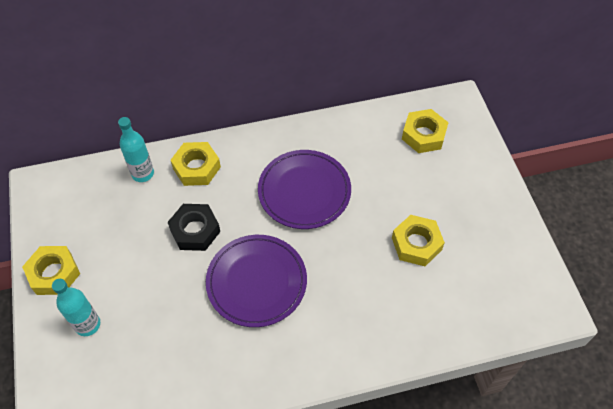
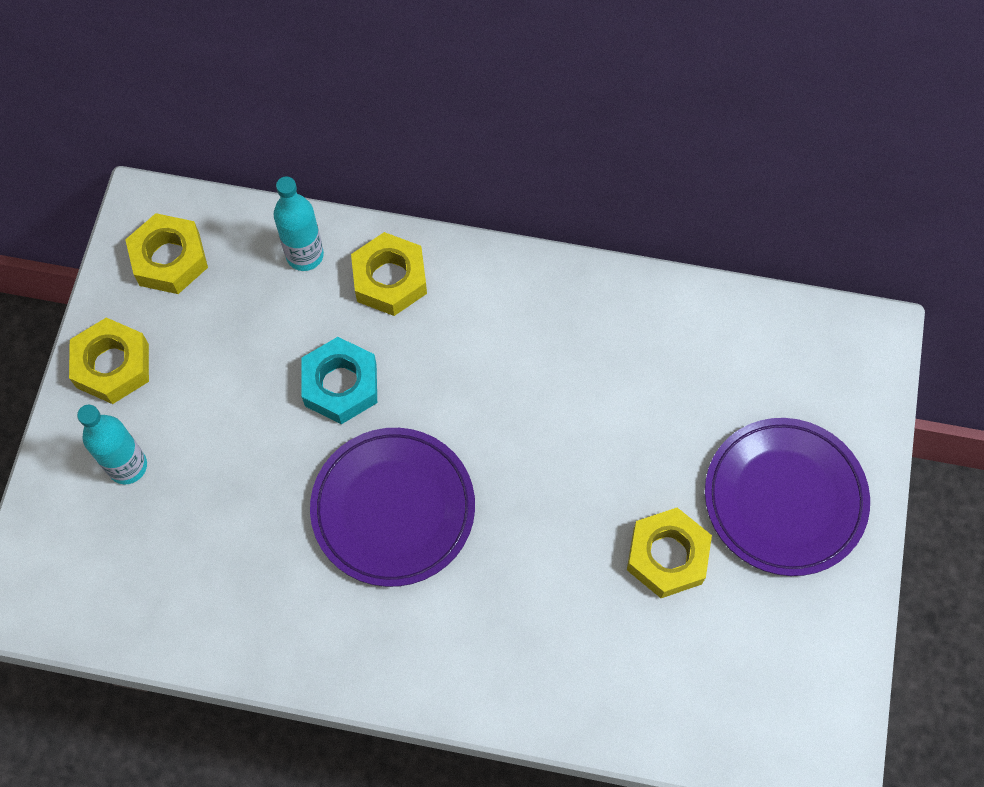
camera: 25 degrees right, 10 degrees up
(195, 230) = (341, 385): black nut -> turquoise nut
(304, 191) = (536, 391): purple plate -> purple plate (784, 499)
(423, 135) = (780, 374): yellow nut -> yellow nut (169, 259)

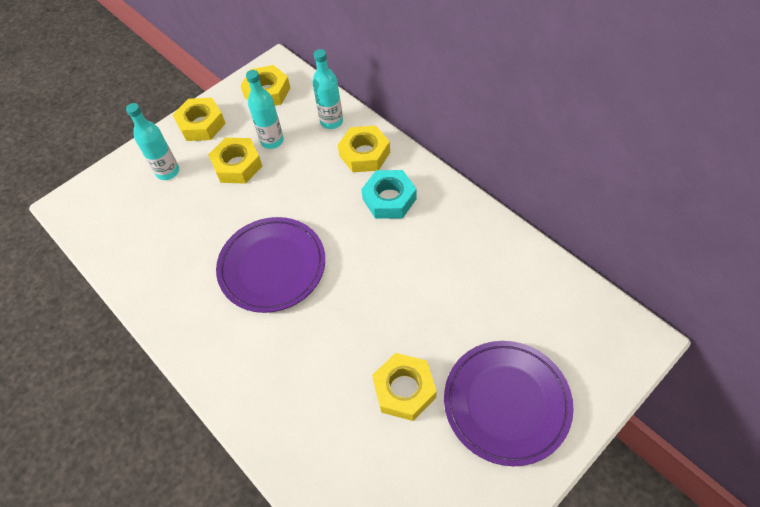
camera: 40 degrees right, 10 degrees down
(223, 397) = (237, 165): none -> yellow nut
(243, 332) = (272, 141): none -> turquoise bottle
(341, 385) = (298, 190): turquoise nut -> turquoise nut (389, 199)

